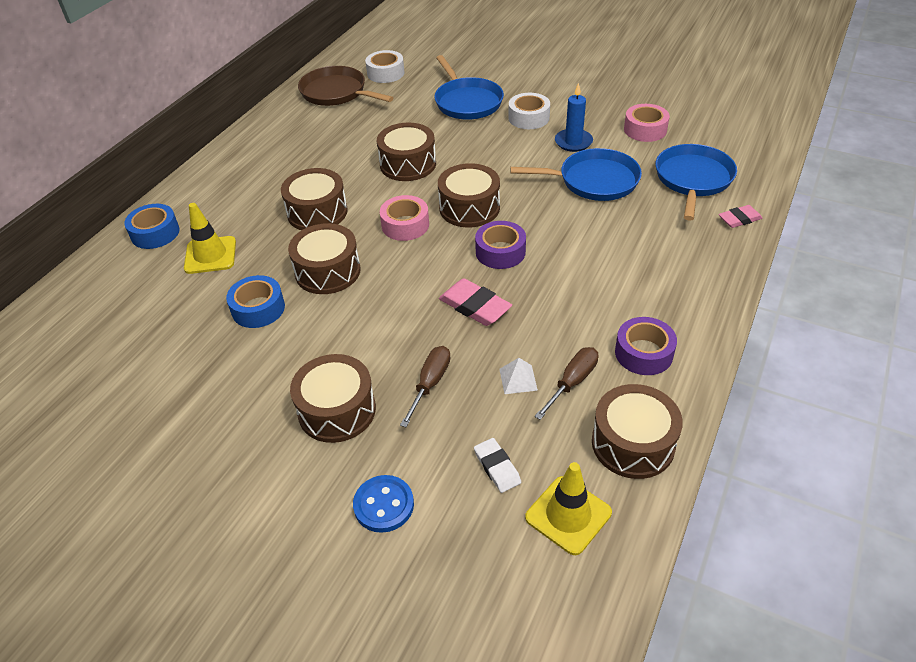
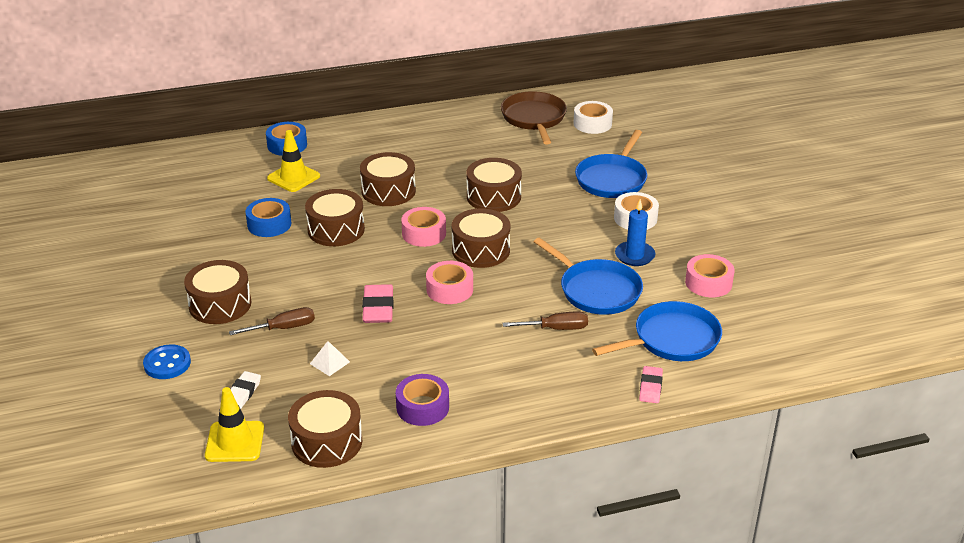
camera: 45 degrees right, 10 degrees down
(500, 252) = (449, 289): purple tape -> pink tape
(572, 382) = (354, 388): brown screwdriver -> brown screwdriver (555, 329)
(739, 219) = (650, 387): pink eraser -> pink eraser turned 75 degrees clockwise

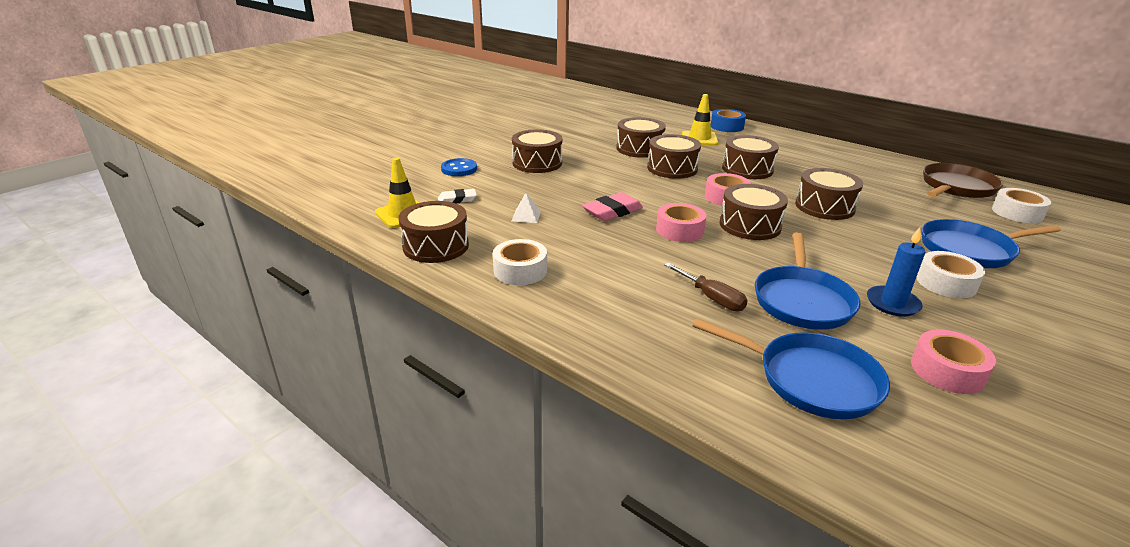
camera: 55 degrees right, 5 degrees down
(269, 224) = (639, 149): blue tape -> brown drum
(283, 328) = (541, 189): brown screwdriver -> none
(422, 407) = (520, 270): purple tape -> white tape
(650, 387) = (712, 394): pink eraser -> none

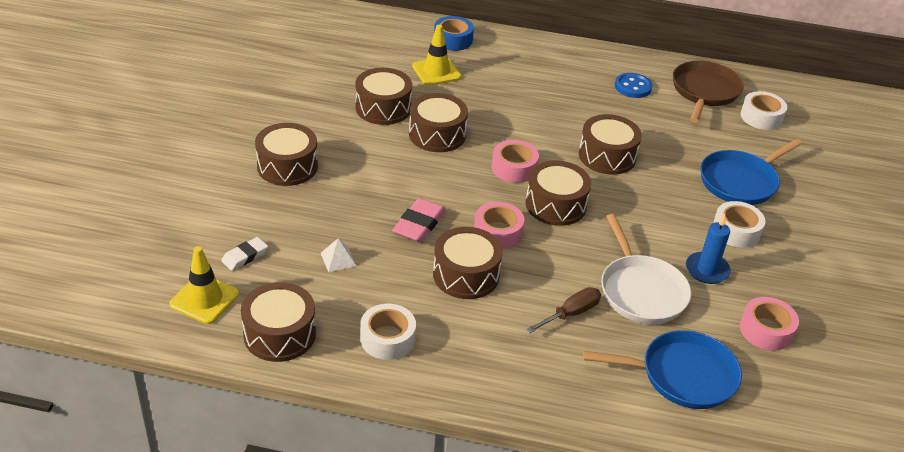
camera: 30 degrees left, 10 degrees up
(459, 169) = (205, 203): blue button -> blue button (633, 87)
(711, 298) = (571, 314): brown screwdriver -> brown screwdriver turned 60 degrees counterclockwise
(747, 169) = (511, 115): brown drum -> brown drum (466, 275)
(802, 301) = (641, 291): blue pan -> white pan

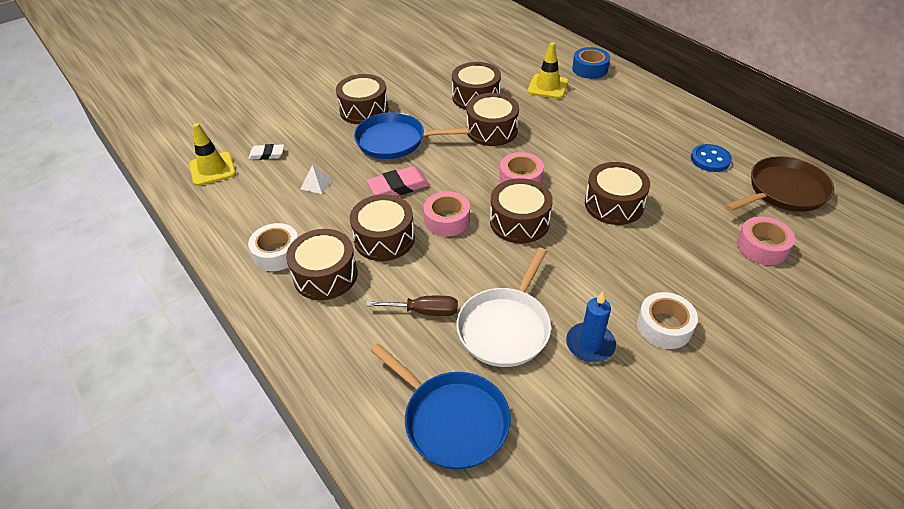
camera: 45 degrees right, 5 degrees up
(279, 334) = (221, 213): brown drum -> brown drum (325, 275)
(740, 181) = (725, 285): blue pan -> blue pan (394, 141)
(761, 117) = (823, 238): white tape -> none
(766, 330) = (582, 433): pink tape -> pink tape (761, 247)

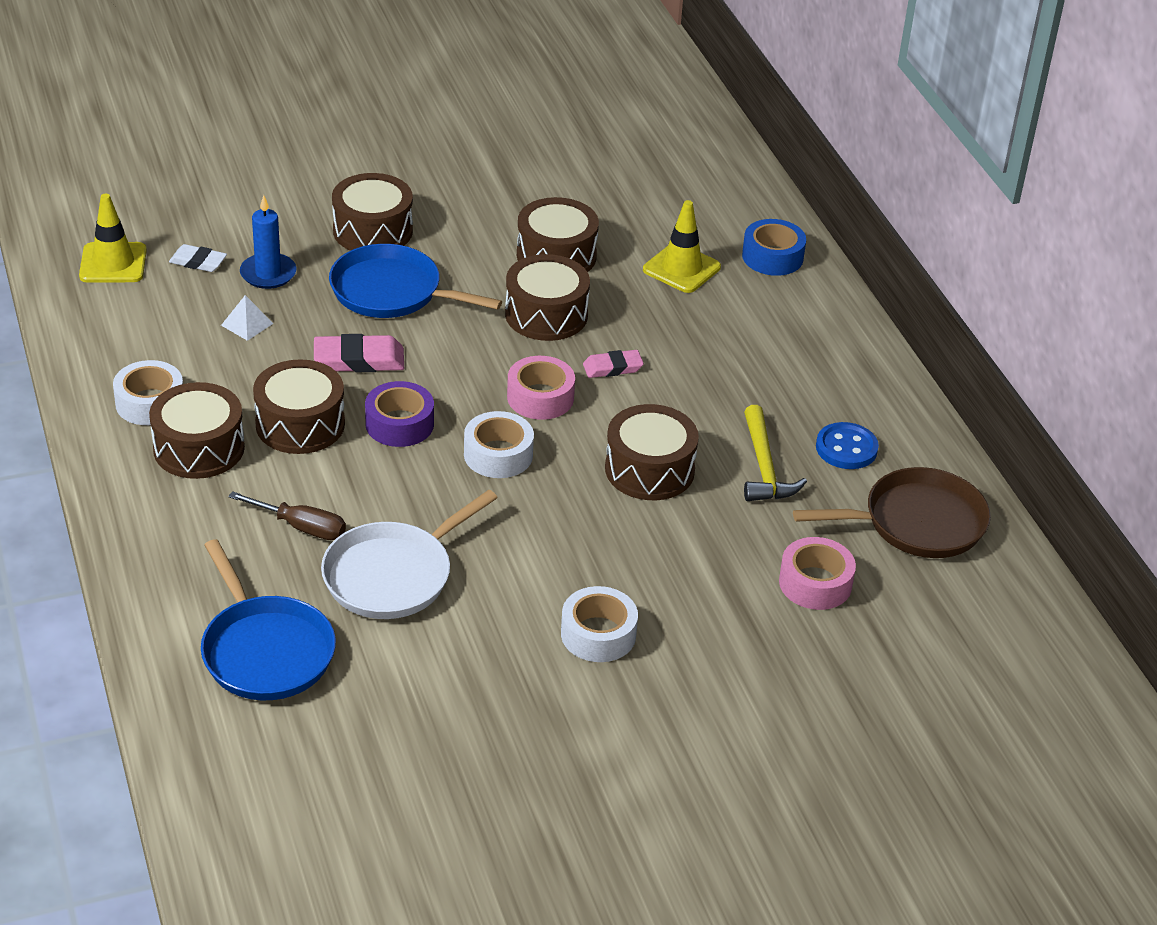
camera: 15 degrees right, 5 degrees down
(447, 220) = (399, 424): pink tape -> purple tape
(519, 222) = (498, 455): brown drum -> white tape
(549, 150) = (612, 367): none -> pink eraser
(590, 344) = (487, 625): blue candle -> blue candle (268, 274)
(675, 183) = (764, 467): none -> yellow hammer

